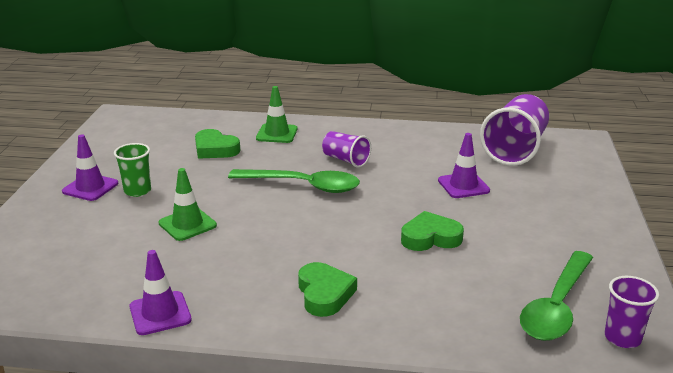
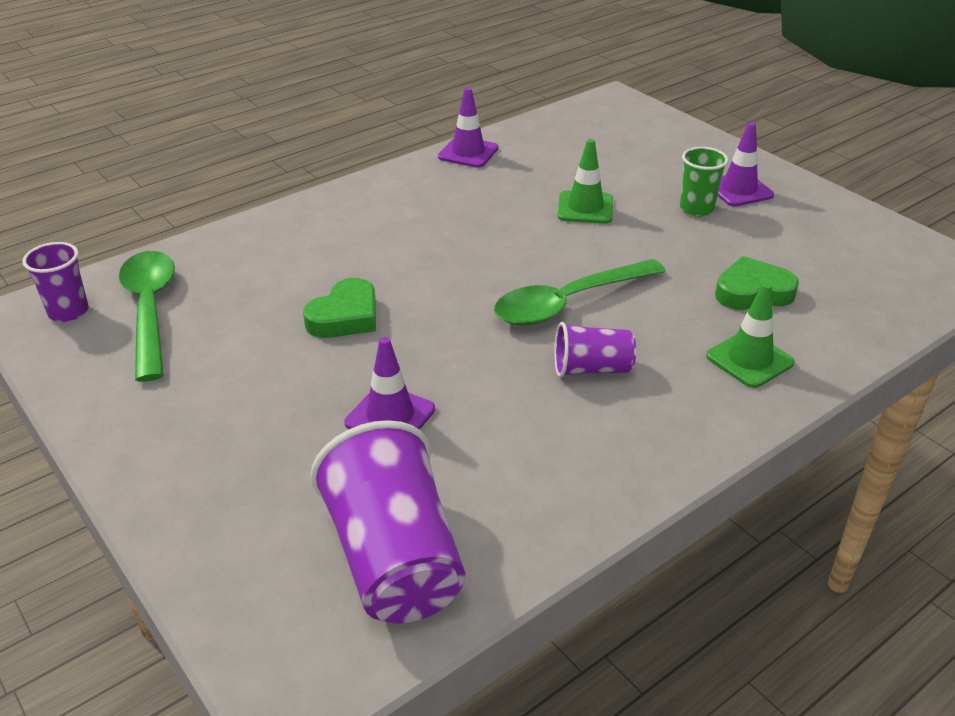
camera: 135 degrees right, 10 degrees up
(324, 294) = (372, 219): green heart -> none

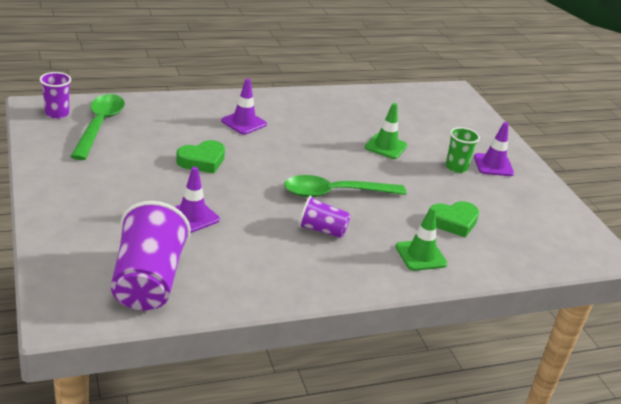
camera: 15 degrees right, 5 degrees down
(468, 153) = (337, 96): purple traffic cone -> purple traffic cone (244, 123)
(752, 292) = (453, 222): green heart -> green heart turned 150 degrees clockwise

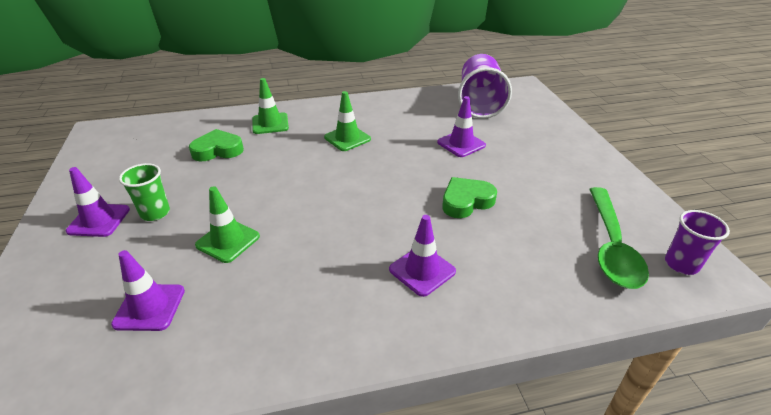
camera: 170 degrees left, 5 degrees up
(322, 230) = (347, 138): purple cup -> green traffic cone
(335, 193) = (323, 172): green spoon -> none
(407, 118) = (149, 307): none -> purple traffic cone

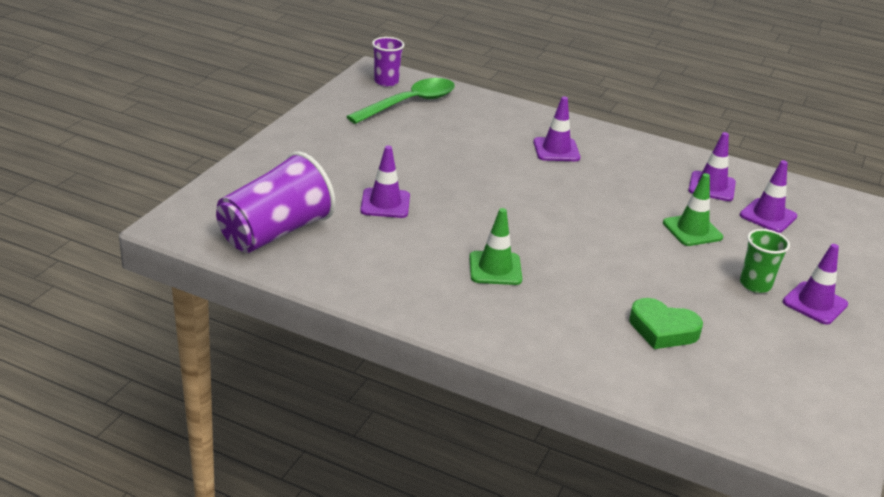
camera: 145 degrees left, 5 degrees down
(228, 318) = (711, 186): none -> purple traffic cone
(270, 124) = (570, 338): green traffic cone -> none
(466, 201) = (463, 165): green heart -> none

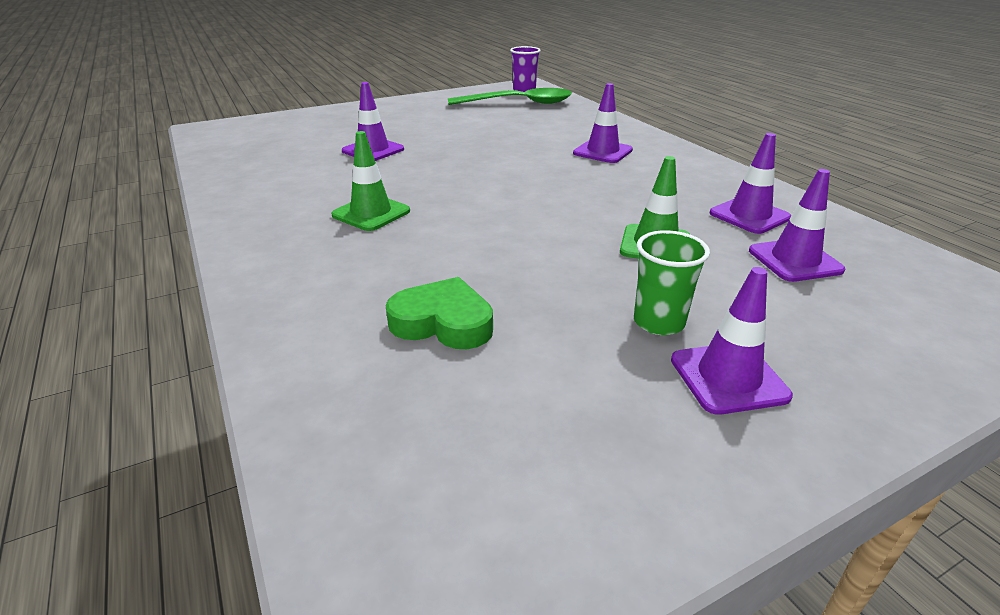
camera: 40 degrees right, 0 degrees up
(275, 232) = (256, 147): purple cup -> none
(662, 329) = (443, 322): green heart -> green heart turned 135 degrees clockwise

